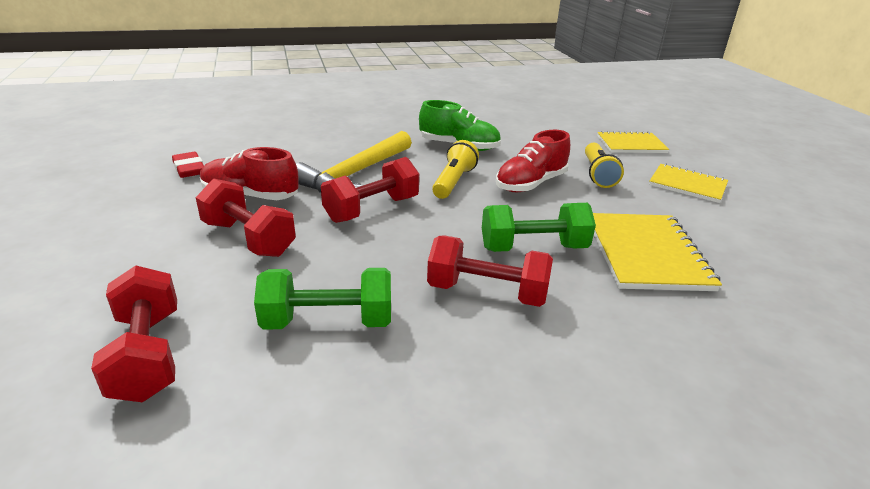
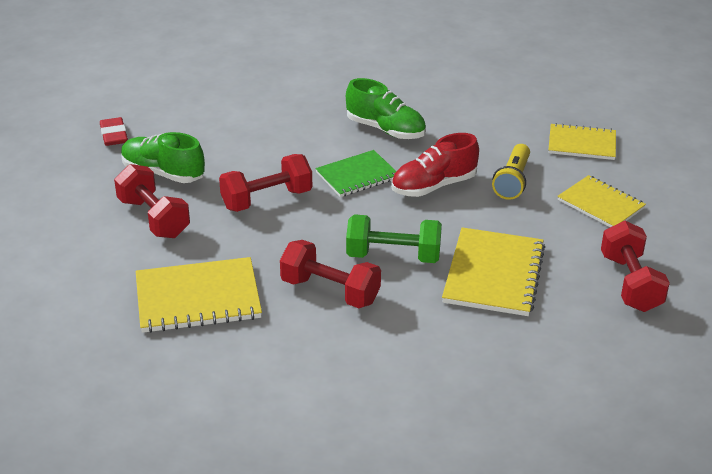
camera: 15 degrees right, 5 degrees up
(147, 355) = (70, 305): red dumbbell -> red dumbbell (630, 283)
(250, 196) = (163, 173): red shoe -> green shoe
(328, 322) = (198, 298): green dumbbell -> yellow notebook
(355, 173) = (266, 156): yellow hammer -> none
(453, 182) = (357, 175): yellow flashlight -> green notebook

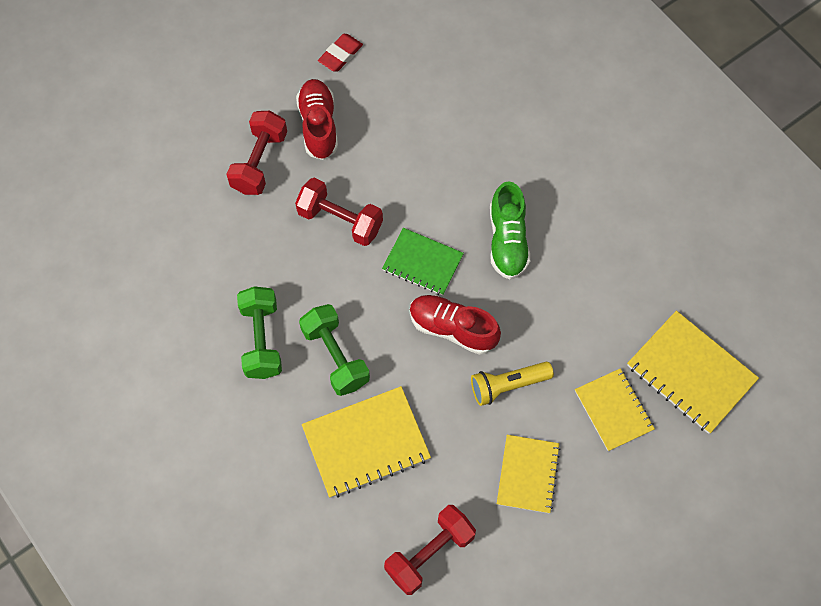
camera: 55 degrees right, 30 degrees up
(163, 173) = (318, 126): green shoe -> red shoe
(198, 298) = (192, 258): yellow notebook -> yellow notebook (691, 373)
(330, 291) = (261, 340): red dumbbell -> green dumbbell

